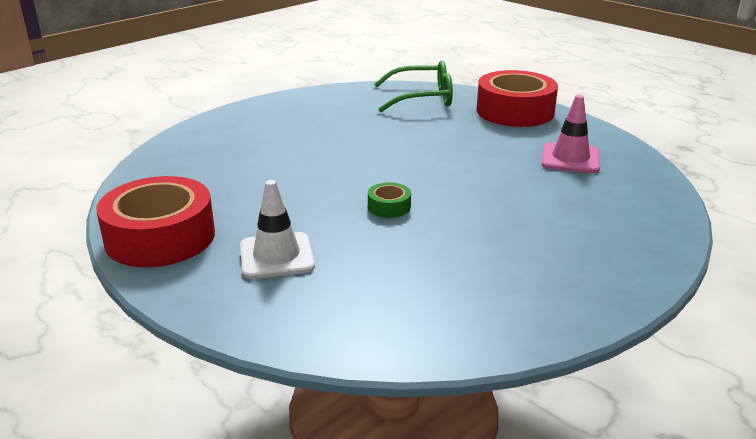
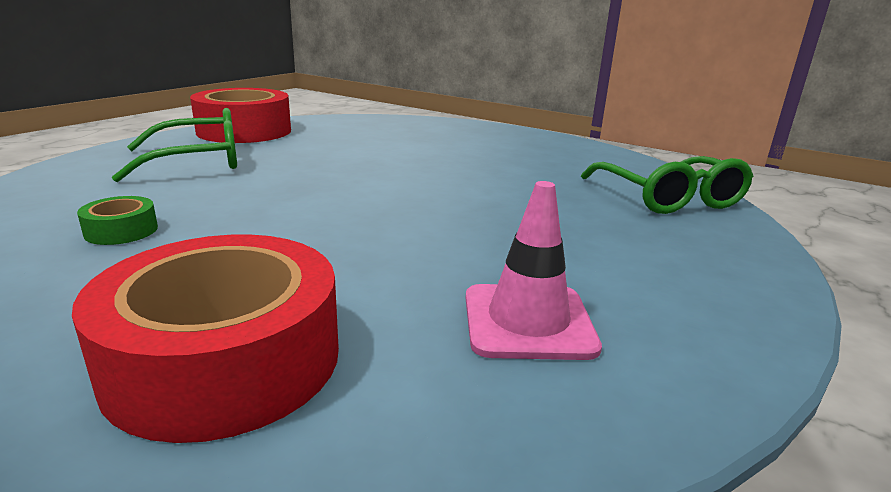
camera: 75 degrees right, 5 degrees down
(276, 256) = (197, 161): white traffic cone -> green glasses
(389, 207) = (300, 195): green tape -> green tape (121, 231)
(515, 111) = (712, 266): red tape -> red tape (225, 359)

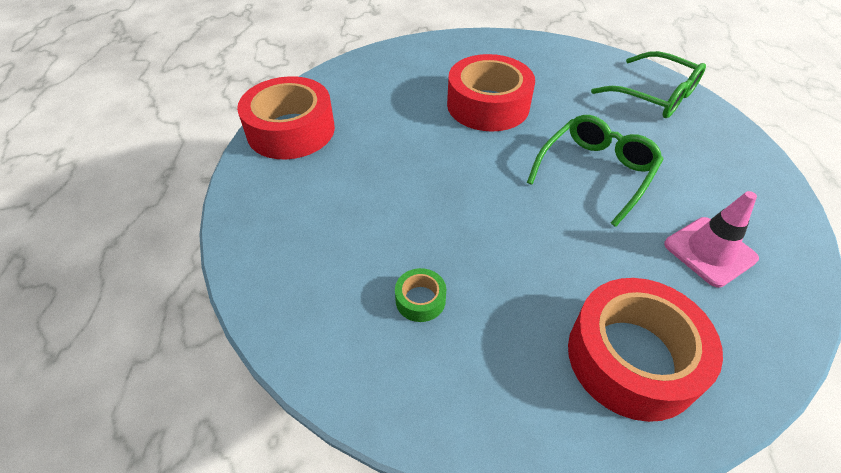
camera: 30 degrees left, 25 degrees up
(197, 161) = (329, 193): green glasses -> green glasses (595, 172)
(445, 159) = (488, 105): none -> red tape

